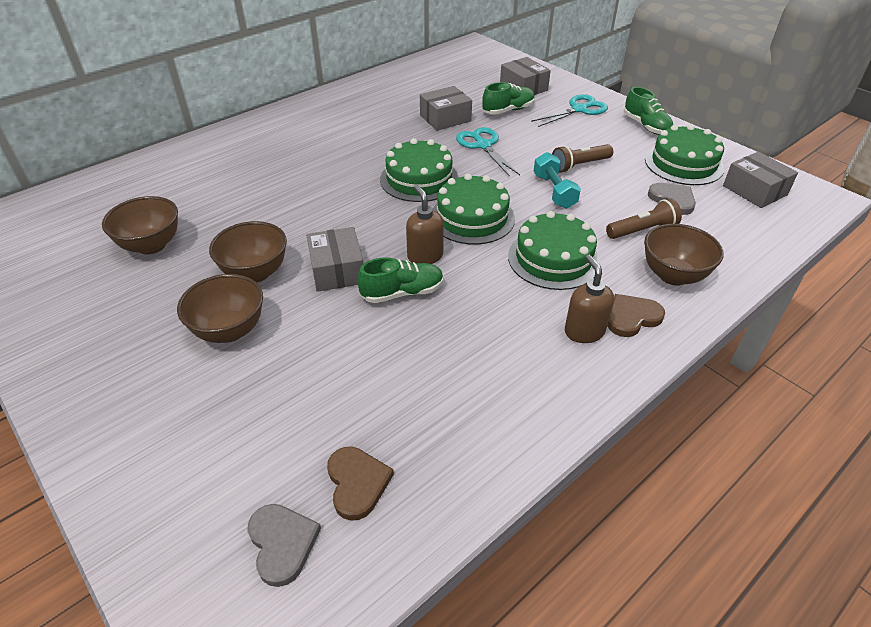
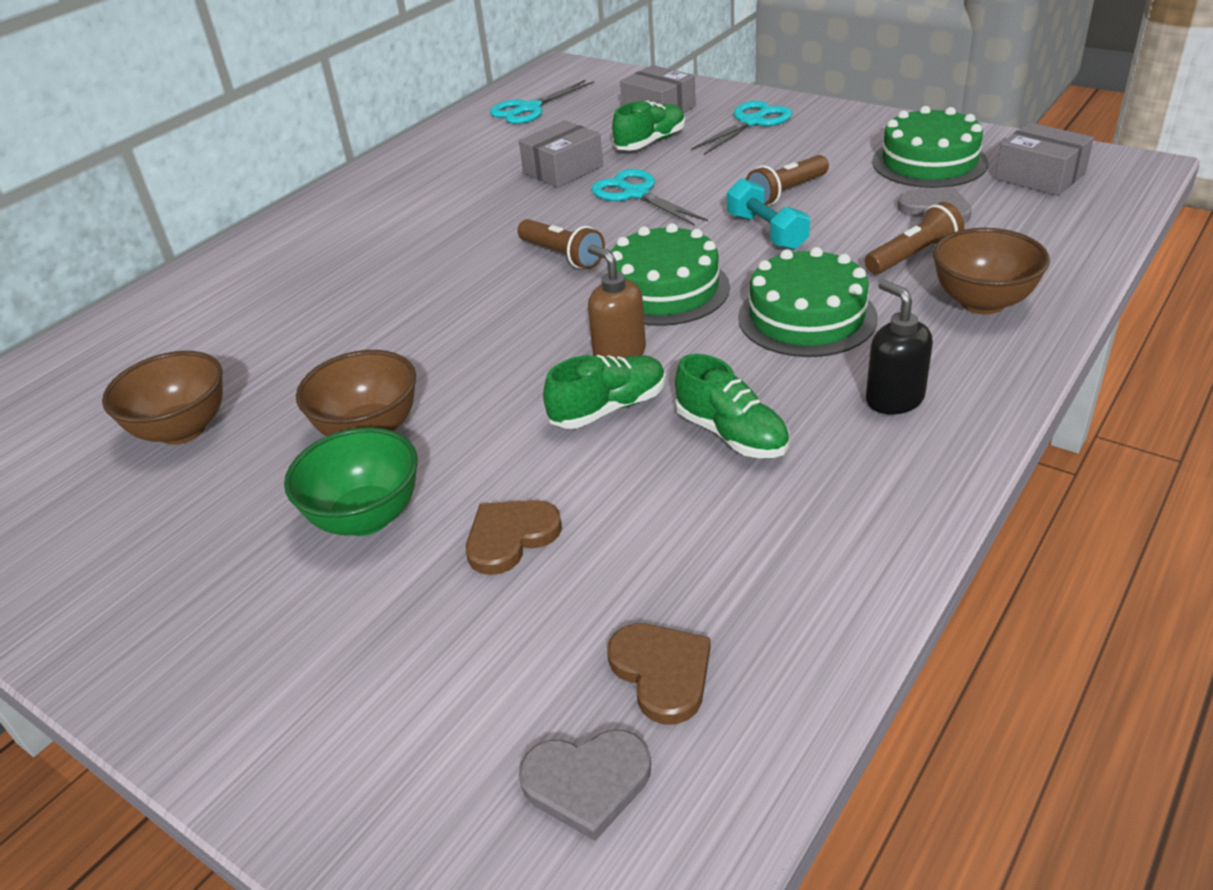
camera: 10 degrees left, 5 degrees down
(230, 330) = (366, 517): brown bowl -> green bowl
(282, 543) = (587, 782): grey heart -> grey heart turned 120 degrees clockwise
(337, 270) = (495, 400): grey box -> none
(419, 179) = (562, 255): green cake -> brown flashlight
(442, 70) = (529, 109): none -> turquoise scissors
(584, 331) = (894, 399): brown soap dispenser -> black soap dispenser
(632, 317) = (951, 366): brown heart -> brown heart (510, 537)
(646, 126) = (855, 126): green shoe -> green shoe (731, 434)

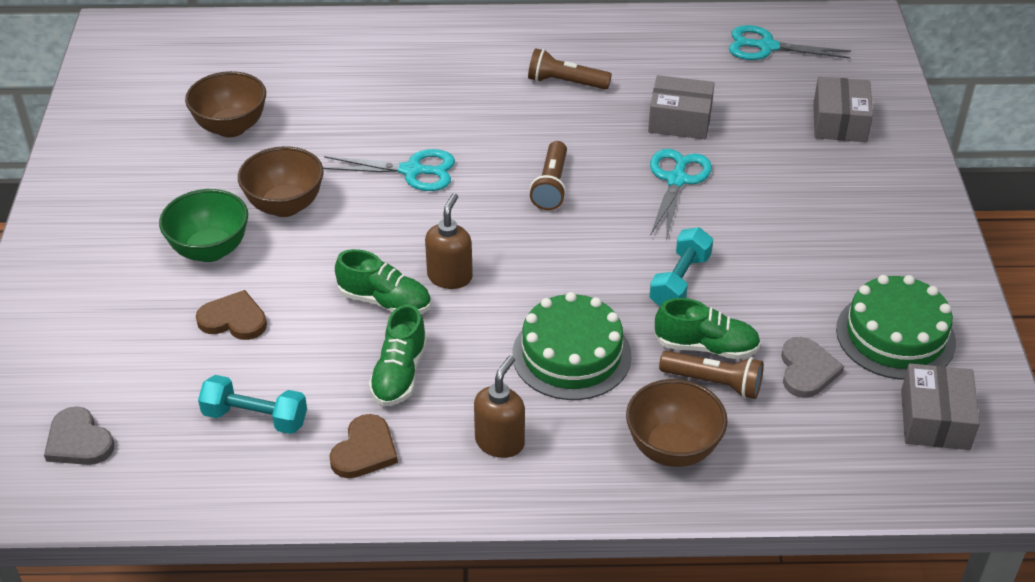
camera: 50 degrees right, 5 degrees up
(650, 142) = (772, 147): green shoe -> green shoe (706, 347)
(662, 673) = (168, 436): brown heart -> brown heart (364, 450)
(665, 289) = (548, 262): green cake -> none
(700, 575) = (255, 418): none -> turquoise dumbbell
(751, 122) = (869, 191): turquoise scissors -> turquoise scissors (412, 171)
(786, 192) = (756, 266): brown flashlight -> brown flashlight (566, 82)
(894, 399) = (500, 442): black soap dispenser -> brown soap dispenser

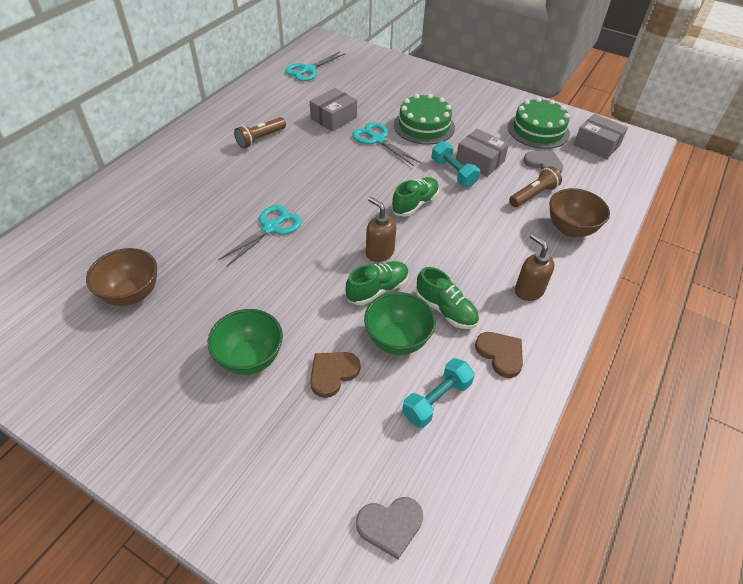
camera: 60 degrees left, 5 degrees up
(285, 205) = (244, 299): brown bowl -> none
(319, 351) = (397, 340): none -> green bowl
(551, 186) = (340, 181): brown flashlight -> none
(571, 355) = (479, 233): green cake -> green cake (424, 126)
(706, 347) = (506, 186): green shoe -> green shoe (415, 204)
(839, 122) = (385, 77): grey box -> grey box (480, 161)

